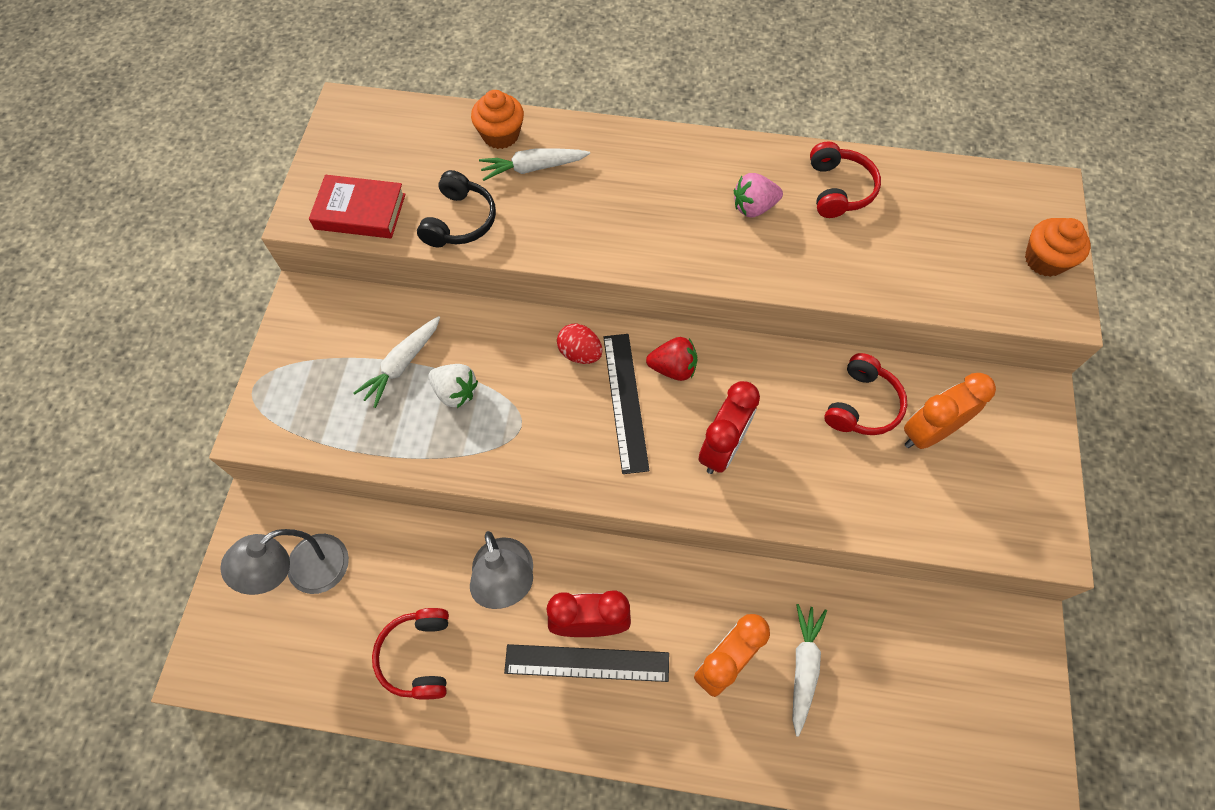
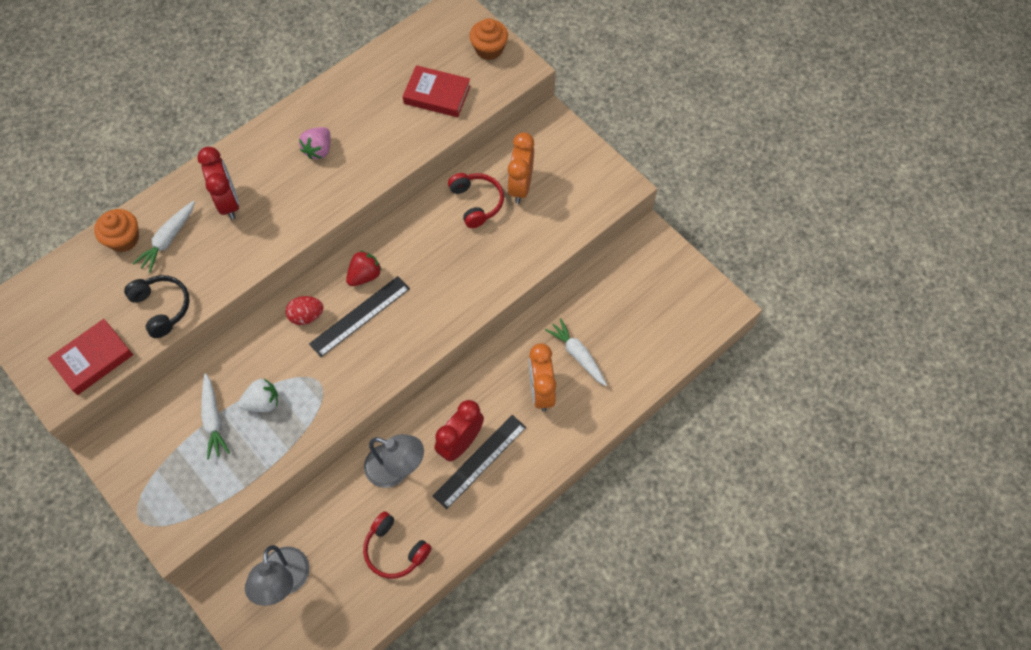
camera: 50 degrees left, 0 degrees up
(625, 401) = (360, 316): black ruler -> black ruler turned 75 degrees counterclockwise
(722, 448) = (434, 290): red clock -> red clock (228, 202)
(838, 189) = (352, 100): red headphones -> none
(934, 257) = (437, 95): none -> red book

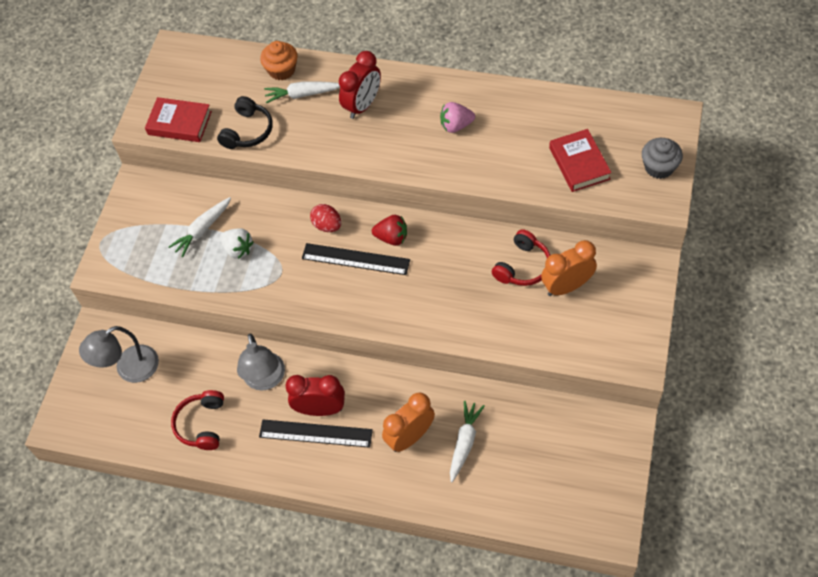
camera: 60 degrees right, 5 degrees down
(489, 49) = (659, 167): orange cupcake -> grey cupcake

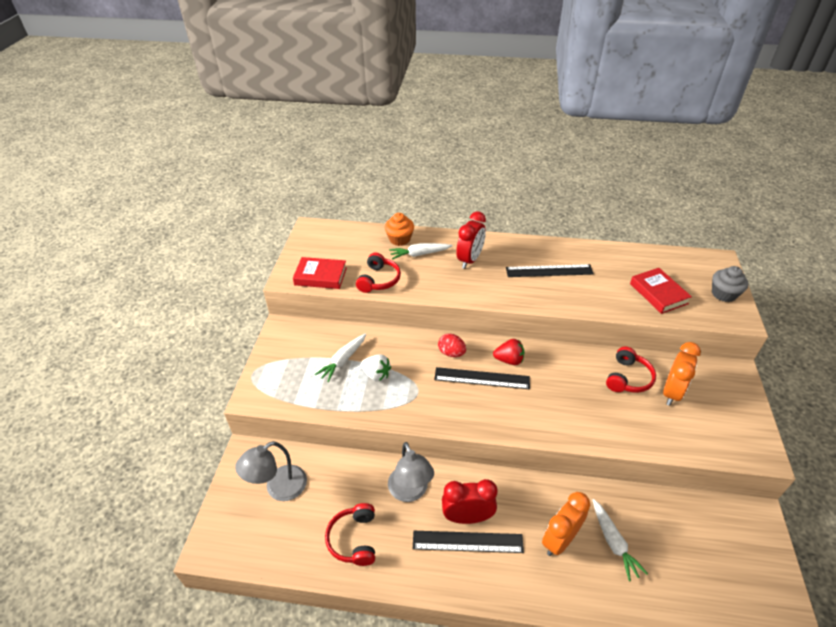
camera: 10 degrees left, 15 degrees down
(248, 131) = (379, 280): black headphones -> red headphones
(456, 125) = (549, 271): pink strawberry -> black ruler
(464, 442) = (613, 542): white carrot -> white carrot turned 150 degrees clockwise
(567, 286) = (671, 392): orange clock -> orange clock turned 150 degrees clockwise

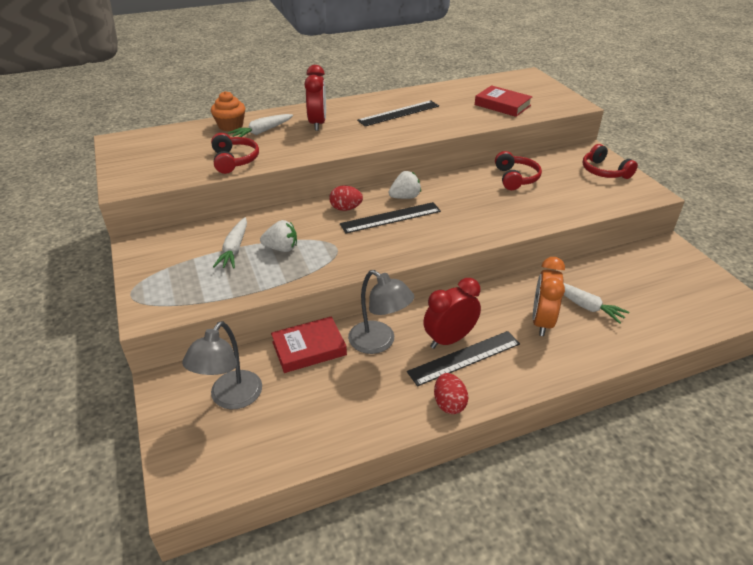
camera: 30 degrees left, 5 degrees down
(320, 276) = (163, 174): red book -> red book (309, 348)
(354, 539) = (351, 405): red headphones -> red headphones (604, 171)
(426, 579) = (449, 404): none -> red egg
(509, 360) = (405, 197): red strawberry -> white strawberry
(671, 392) = (556, 177): orange clock -> none
(723, 294) = (551, 93): grey cupcake -> none

